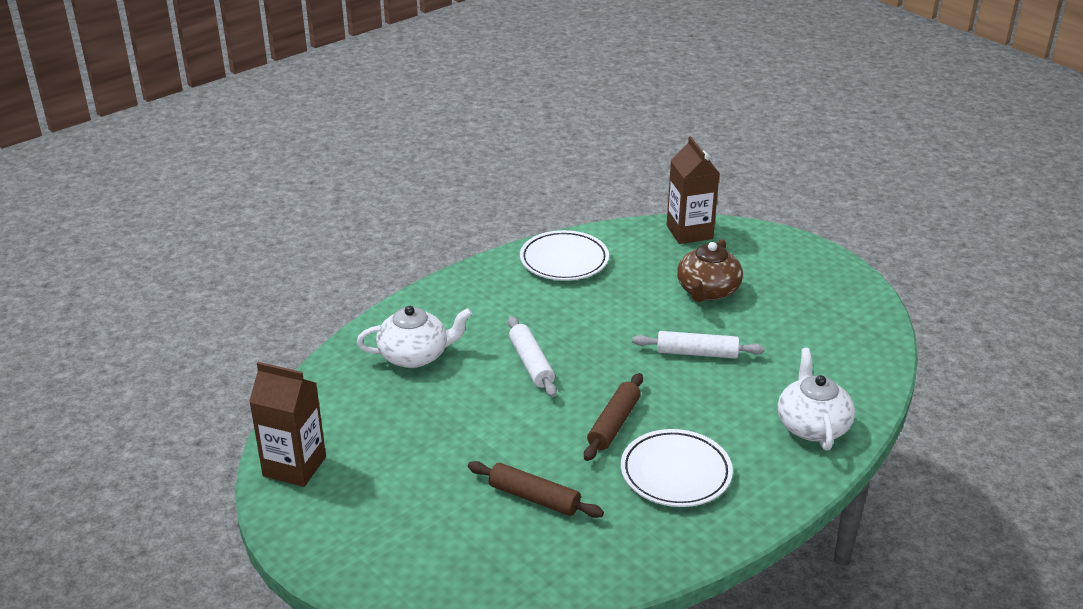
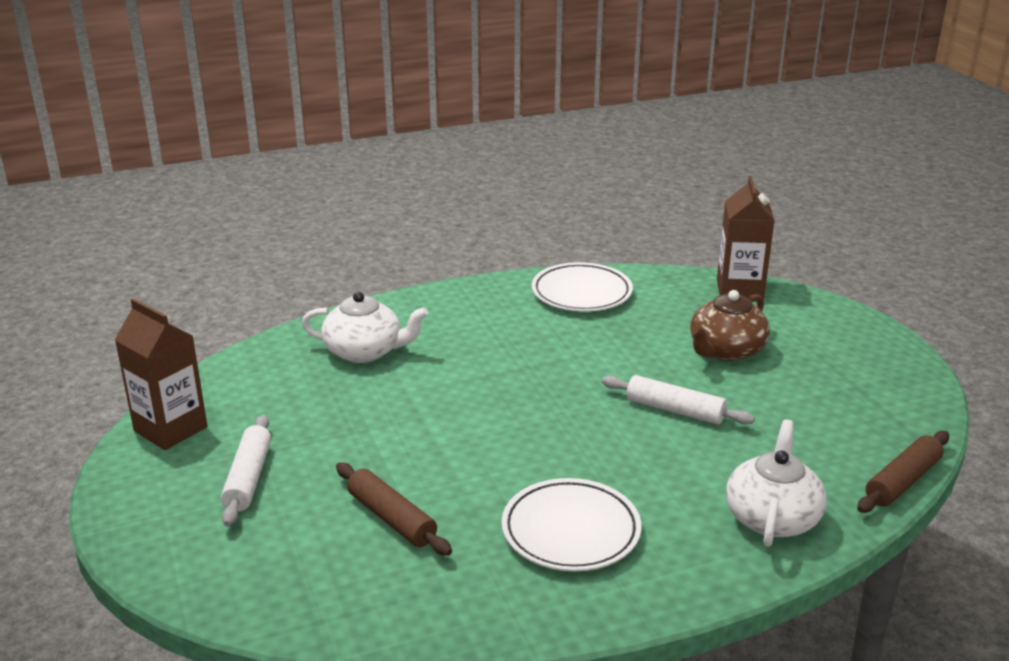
camera: 20 degrees right, 5 degrees down
(531, 363) = (480, 383): white rolling pin -> white rolling pin (248, 478)
(614, 424) = (532, 462): brown rolling pin -> brown rolling pin (902, 481)

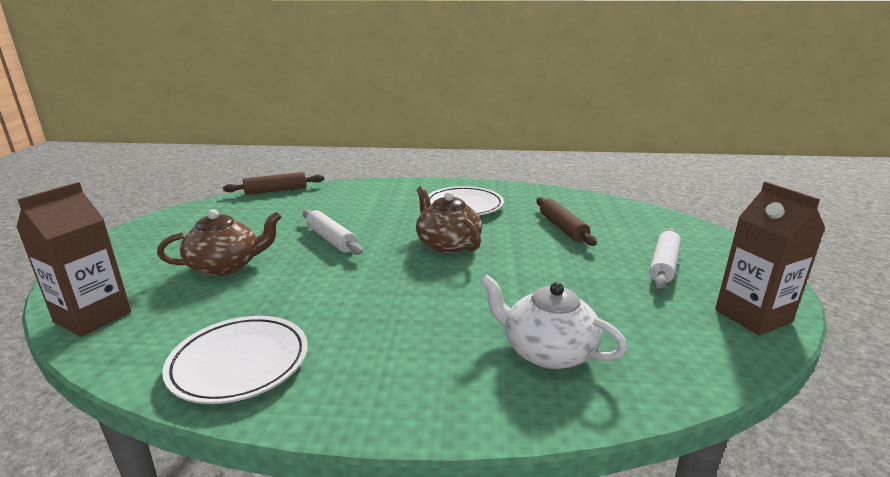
camera: 155 degrees left, 5 degrees down
(530, 440) = (447, 244): none -> brown teapot
(772, 517) = (360, 192): white teapot -> none

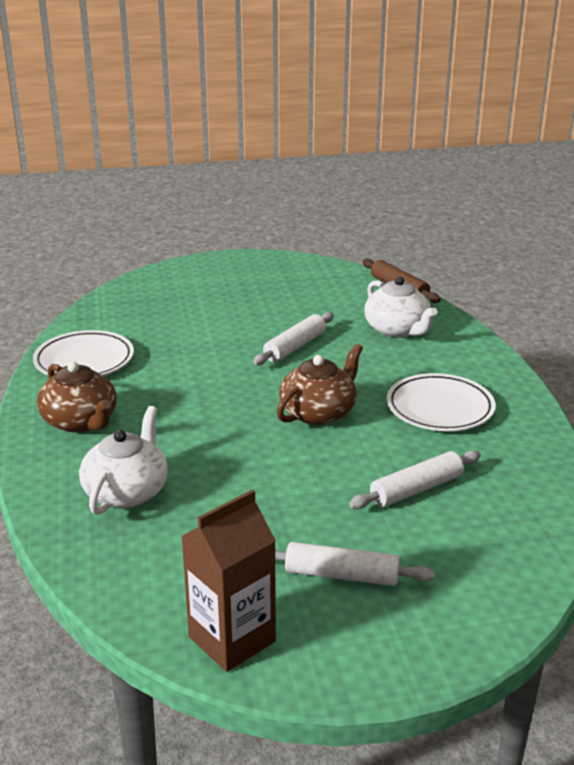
camera: 75 degrees right, 5 degrees up
(93, 317) = (127, 294): brown carton -> none
(226, 266) = (218, 314): brown teapot -> brown teapot (81, 421)
(342, 201) = (397, 330): none -> white teapot
(562, 228) = (416, 489): brown rolling pin -> white rolling pin

